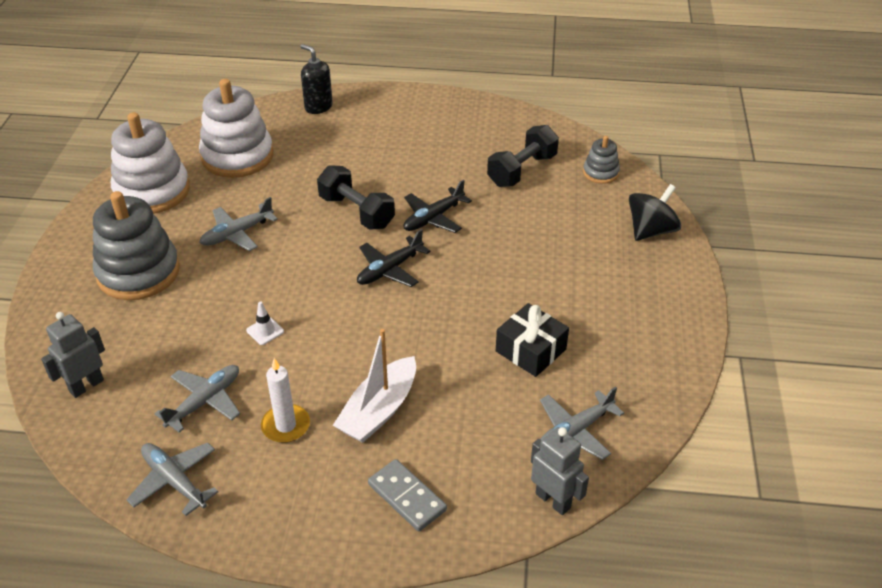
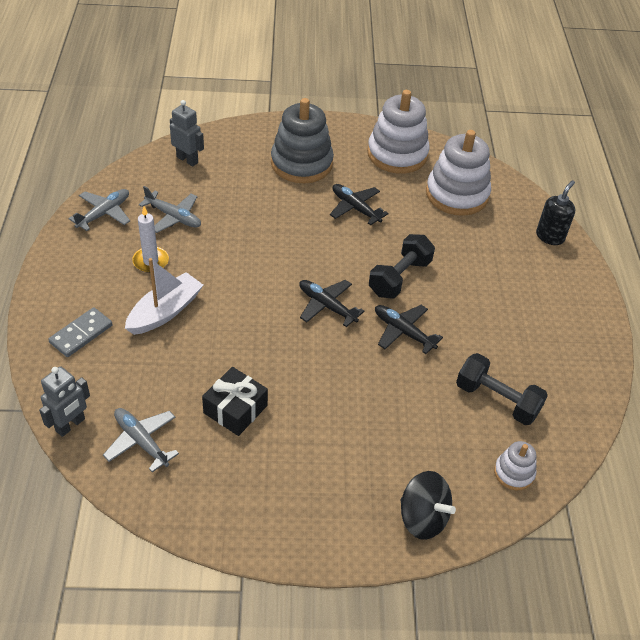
camera: 80 degrees right, 5 degrees up
(237, 234) = (355, 208): grey plane -> black plane
(265, 331) = (246, 238): white traffic cone -> none
(379, 410) = (165, 312): white boat -> white boat turned 105 degrees clockwise
(600, 173) = (514, 473): grey stacking toy -> white stacking toy

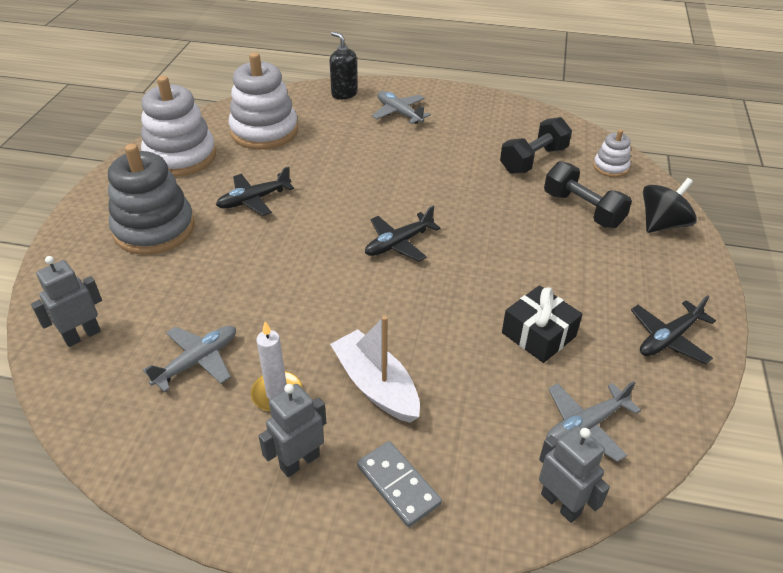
camera: 75 degrees left, 5 degrees down
(96, 282) = (299, 461): none -> grey robot
(104, 213) = (152, 444): grey plane -> grey plane (399, 113)
(399, 278) = (371, 187): black dumbbell -> black dumbbell (582, 209)
(403, 332) = (445, 198): black plane -> black plane (668, 338)

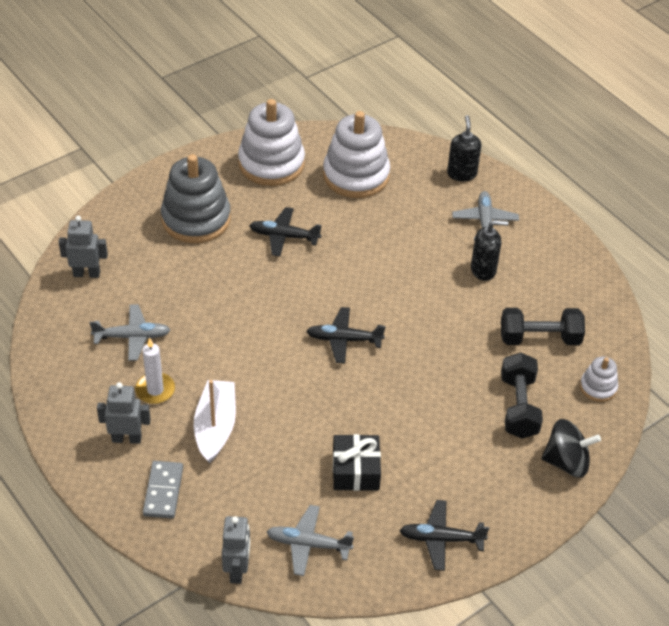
camera: 40 degrees right, 5 degrees up
(438, 141) = (483, 270): none -> black soap dispenser

